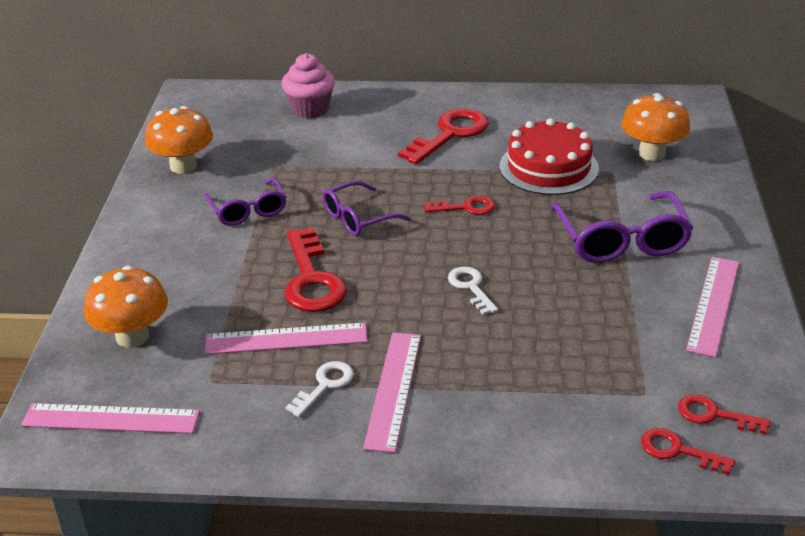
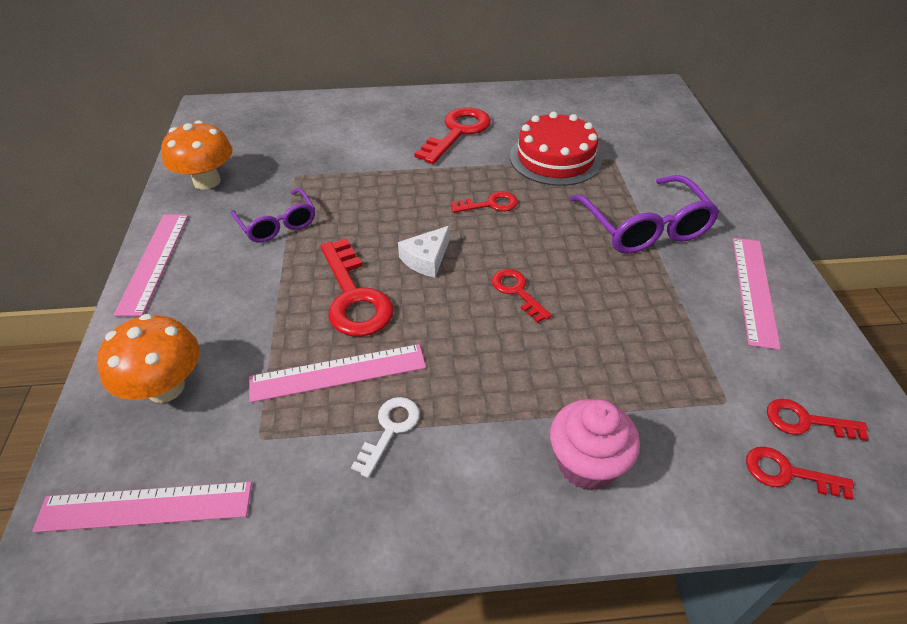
camera: 10 degrees left, 10 degrees up
(310, 109) = (323, 116): pink cupcake -> pink cupcake (586, 464)
(359, 218) = (389, 223): purple glasses -> none
(388, 252) = (426, 259): none -> white cheese
(393, 390) = (466, 427): pink ruler -> pink ruler (153, 262)
(471, 287) = (517, 291): white key -> red key
(652, 153) = (642, 139): orange mushroom -> none

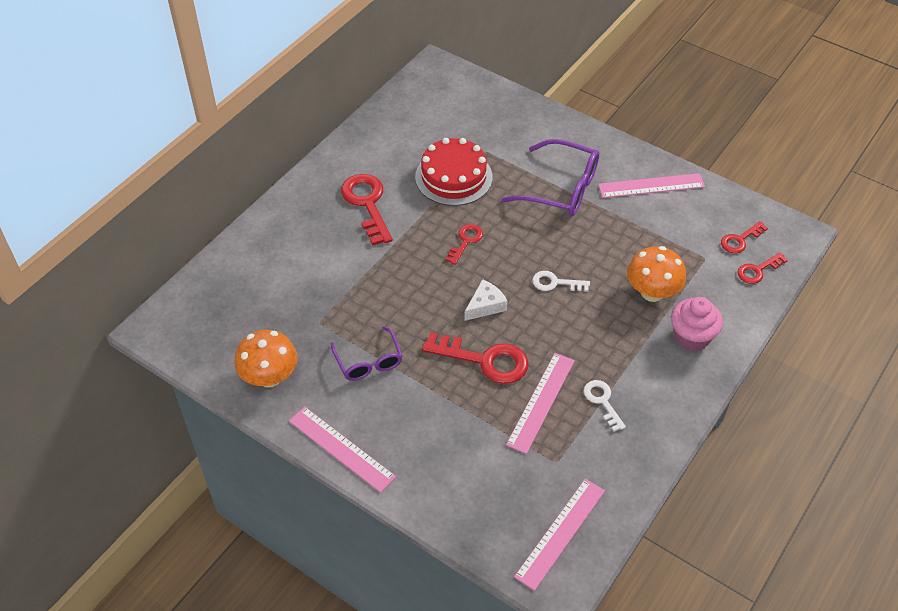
camera: 50 degrees left, 5 degrees up
(166, 387) = (476, 489): orange mushroom -> orange mushroom (652, 292)
(277, 223) = (368, 361): purple glasses -> purple glasses turned 60 degrees clockwise
(426, 259) = (485, 305): white cheese -> white cheese turned 120 degrees counterclockwise
(517, 291) = (555, 283): red key -> white key
(754, 290) = (651, 185): pink ruler -> pink ruler turned 60 degrees counterclockwise

